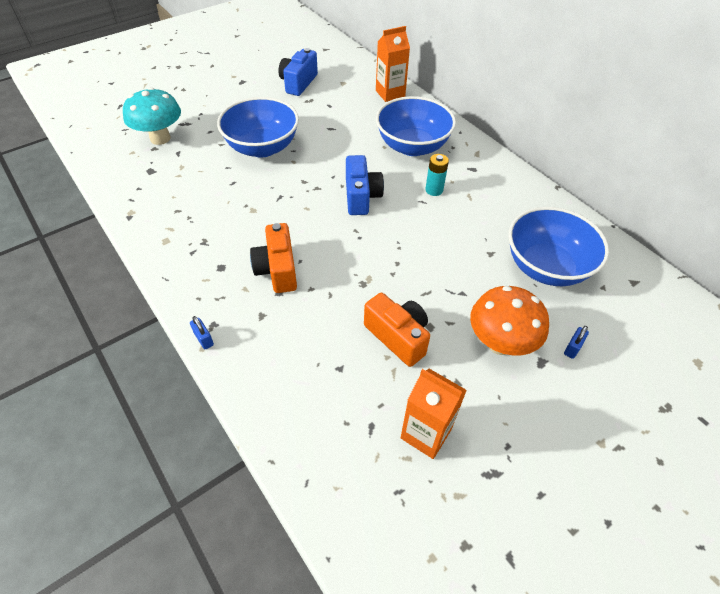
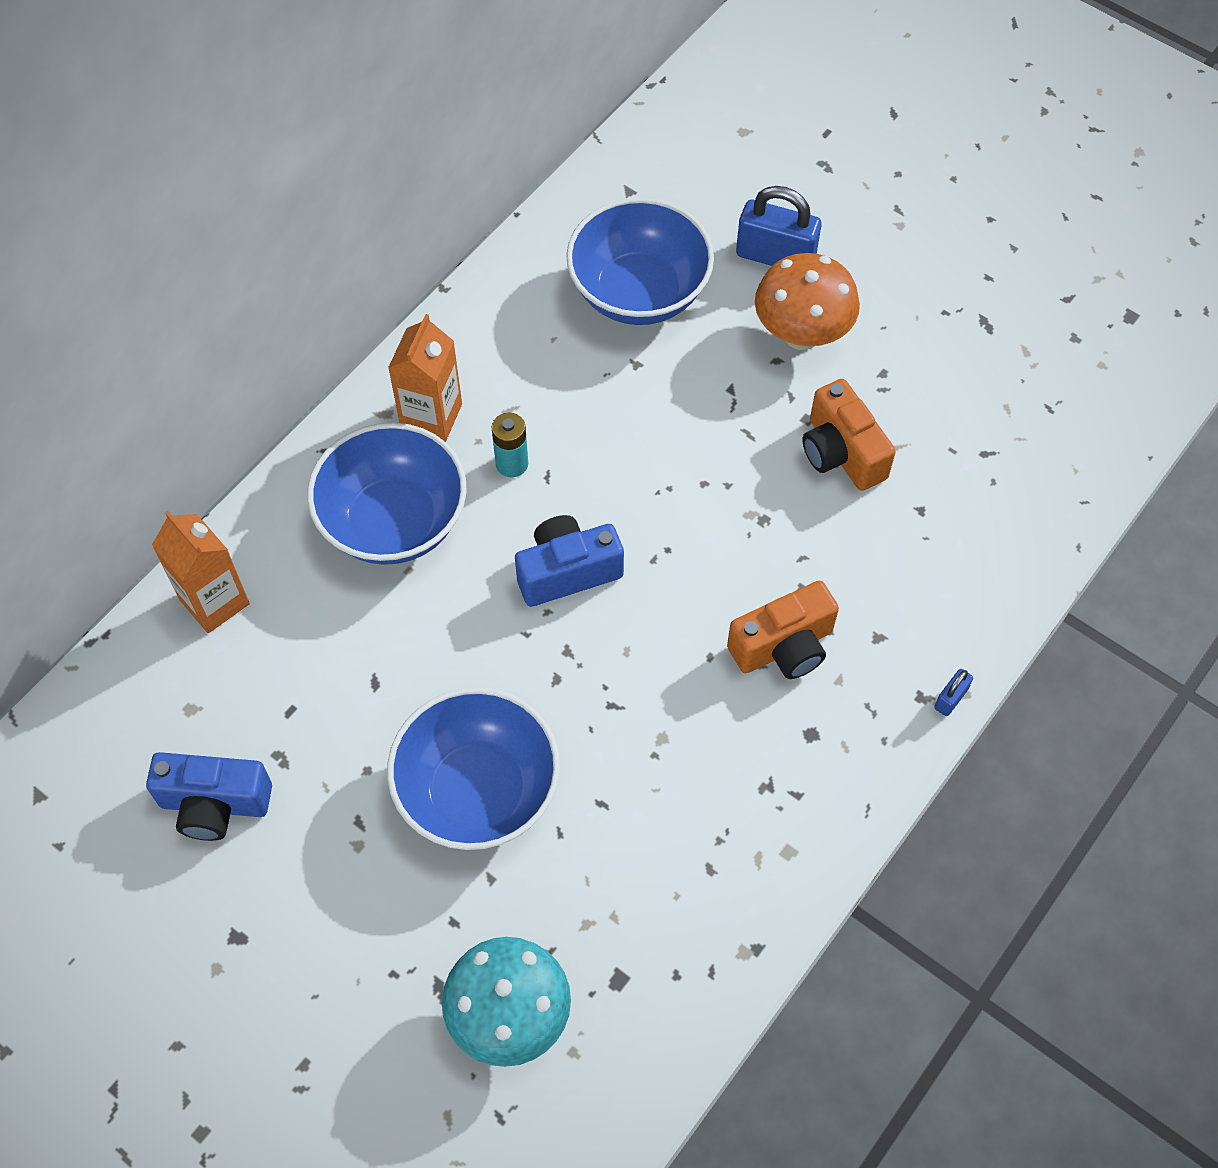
camera: 105 degrees left, 10 degrees up
(398, 337) = (841, 453): orange camera -> orange camera turned 60 degrees counterclockwise
(426, 433) = (968, 394): orange carton -> orange carton (431, 416)
(572, 348) = (775, 256): blue padlock -> blue padlock, size x2.16

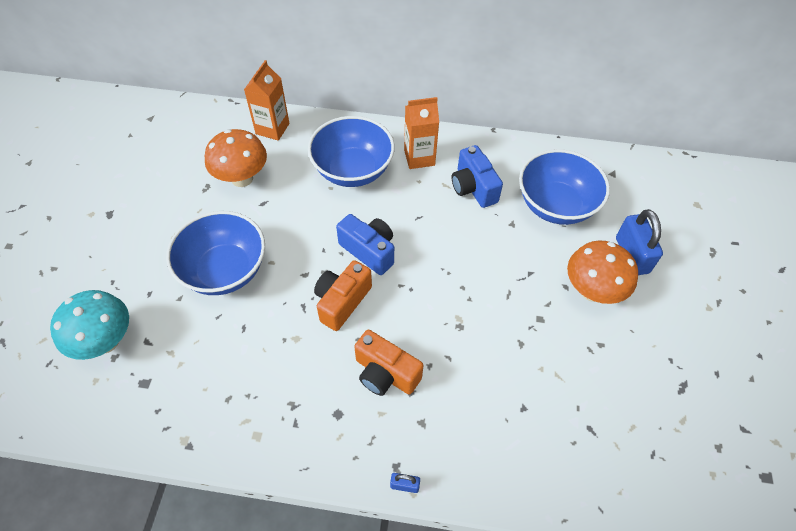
camera: 60 degrees right, 5 degrees down
(214, 804) = (172, 175): blue camera -> blue camera (473, 188)
(299, 694) = (242, 178): none -> orange mushroom
(512, 464) = (415, 200): turquoise battery -> none
(841, 453) = (530, 346): orange camera -> orange camera (342, 302)

